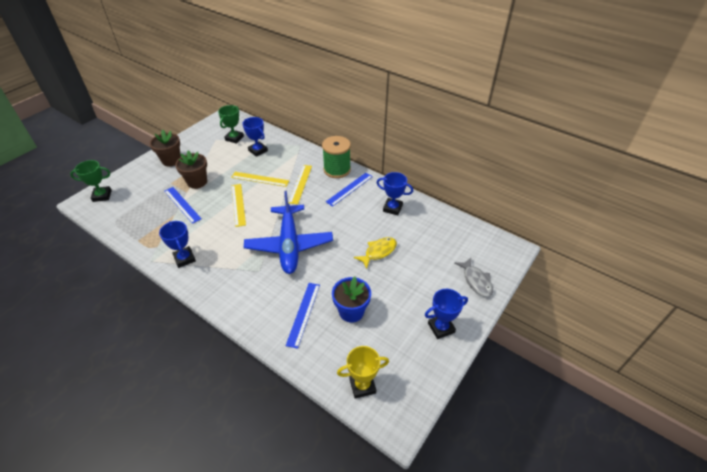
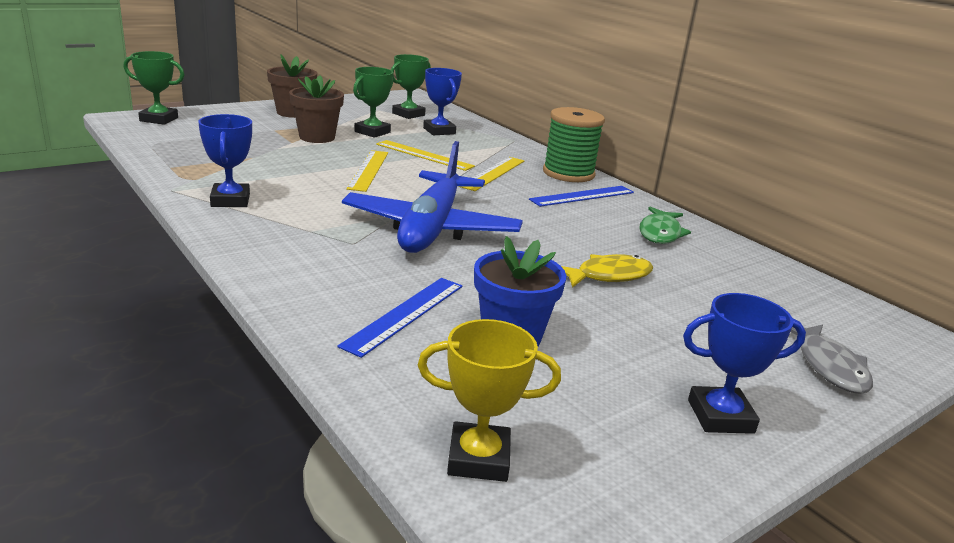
camera: 15 degrees right, 20 degrees down
(182, 204) = (275, 151): blue ruler -> none
(223, 165) = (372, 132): none -> green trophy
(392, 208) = (660, 233): blue trophy -> green fish

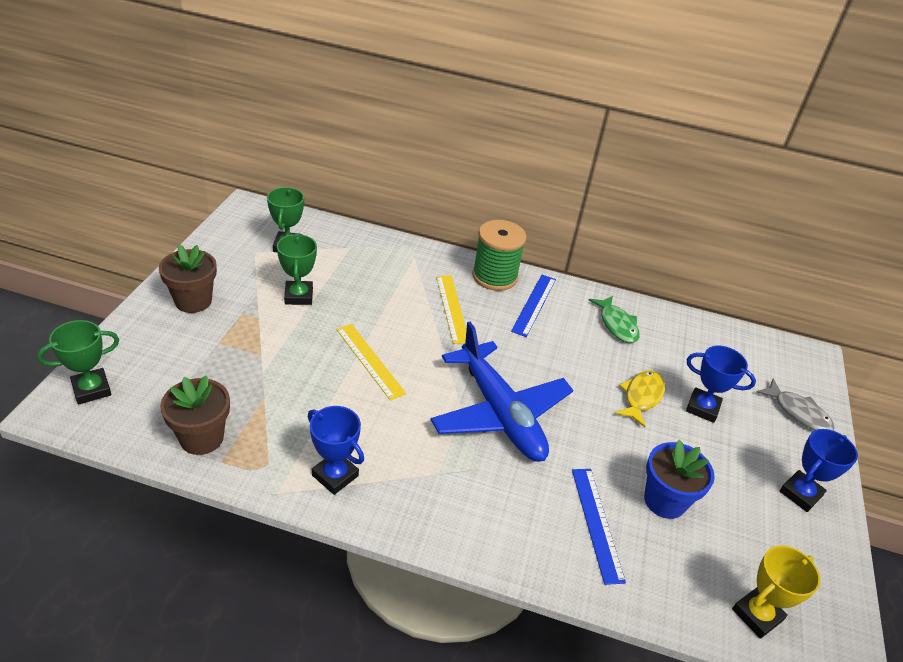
camera: 40 degrees left, 15 degrees up
(317, 137) = (269, 333): brown flower pot -> brown flower pot (202, 438)
(424, 155) = (379, 310): yellow ruler -> none
(439, 131) = (344, 262): blue trophy -> blue trophy (702, 408)

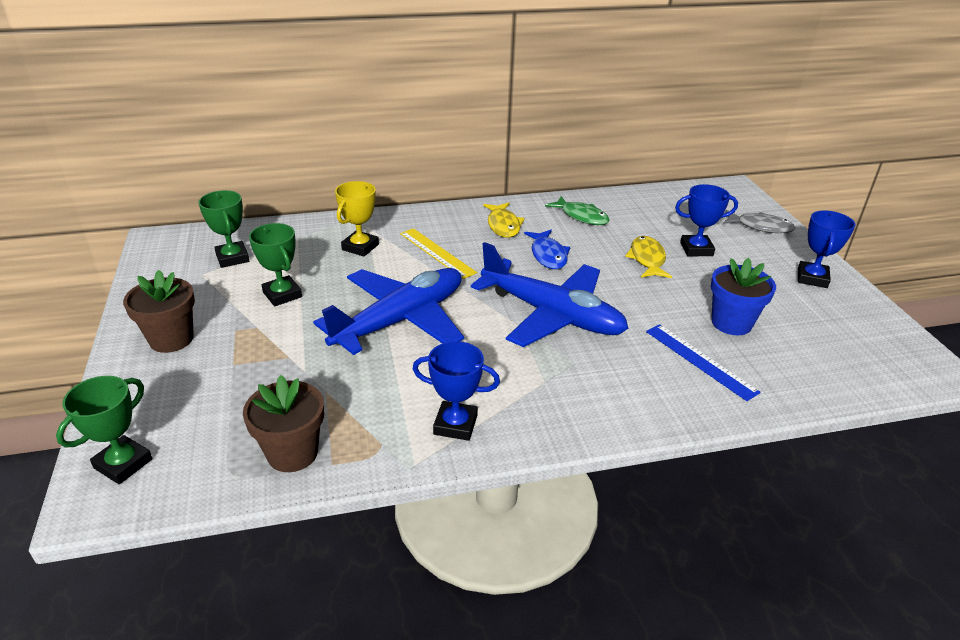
camera: 25 degrees left, 5 degrees down
(370, 360) = (401, 320): yellow ruler -> blue plane
(494, 276) = (451, 216): green spool -> none
(534, 304) = (503, 225): blue ruler -> yellow fish
(549, 352) = (548, 255): none -> blue fish
(757, 615) = (862, 369): yellow trophy -> yellow trophy (360, 247)

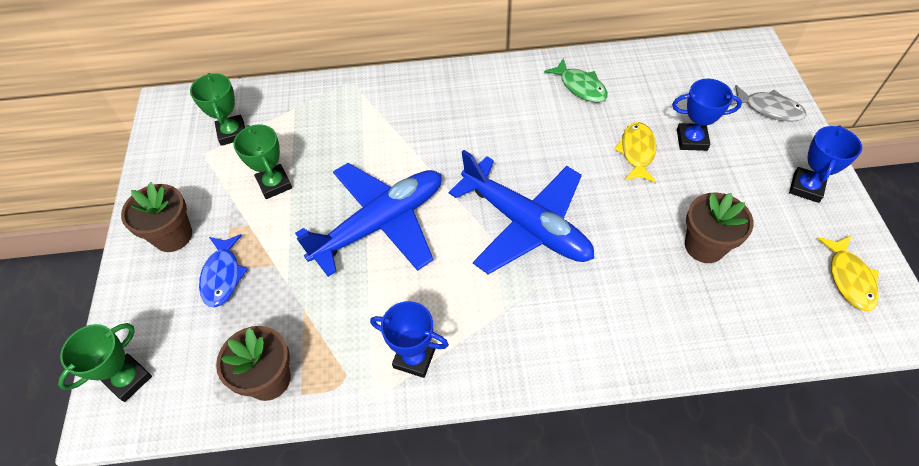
camera: 10 degrees right, 20 degrees up
(360, 247) = (353, 123): yellow trophy -> none
(437, 252) = (426, 133): yellow ruler -> none
(503, 225) = (497, 97): yellow fish -> yellow fish (849, 278)
(548, 255) = (536, 142): blue fish -> blue fish (222, 276)
(700, 361) = (661, 295): blue ruler -> none
(731, 323) = (704, 246): blue flower pot -> brown flower pot

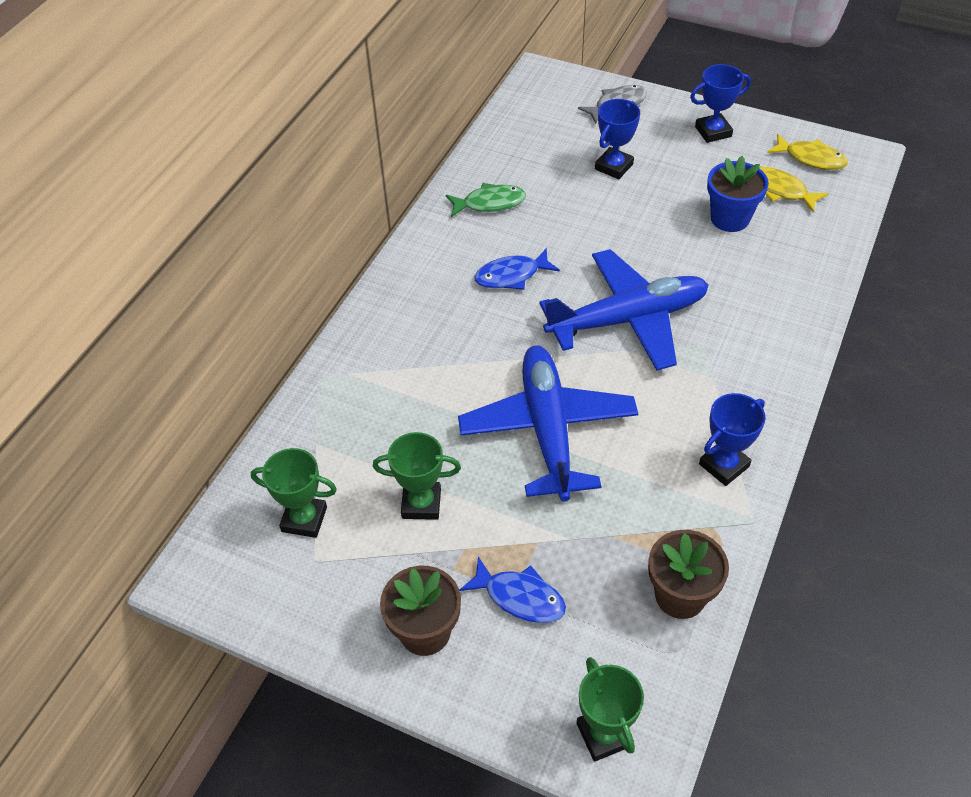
camera: 60 degrees left, 5 degrees down
(516, 133) = (511, 275): none -> blue fish
(637, 152) = (600, 206): yellow fish -> yellow fish (780, 190)
(704, 246) = (730, 218): brown flower pot -> blue flower pot
(806, 187) = (713, 131): blue trophy -> blue trophy turned 75 degrees counterclockwise

